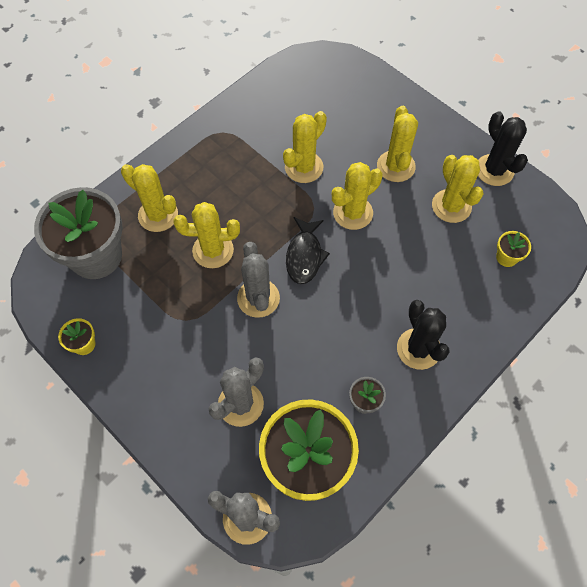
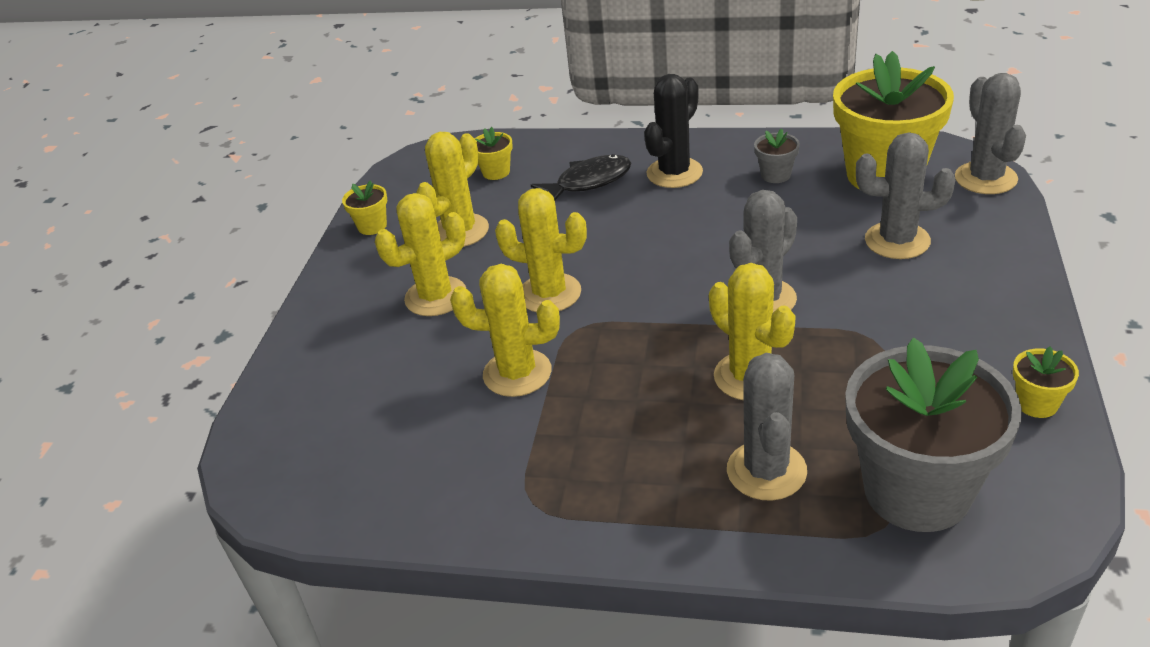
camera: 120 degrees left, 25 degrees down
(158, 215) = (766, 471): yellow cactus -> grey cactus
(304, 256) = (658, 297): black fish -> black fish (588, 182)
(494, 170) = (372, 226): black cactus -> yellow flower pot

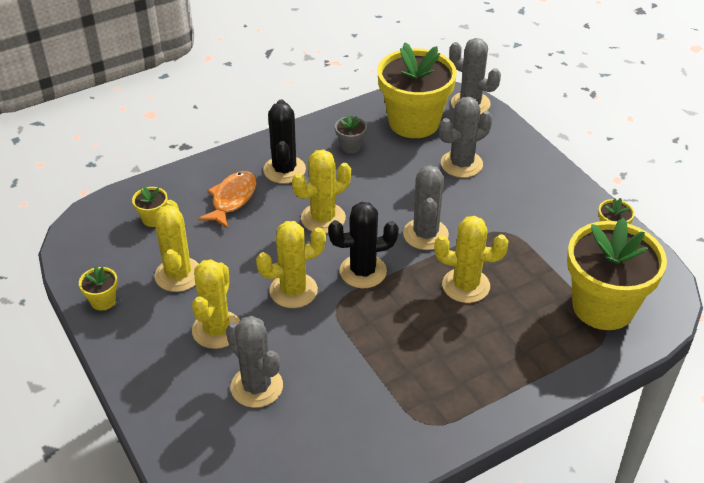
camera: 45 degrees left, 5 degrees up
(517, 373) = (331, 353): yellow cactus -> yellow cactus (323, 218)
(588, 182) = (232, 199): black fish -> orange fish
(644, 307) = (363, 271): none -> black cactus
(766, 471) = (527, 335): grey cactus -> grey cactus (257, 387)
(917, 491) = (603, 306): grey flower pot -> yellow flower pot

